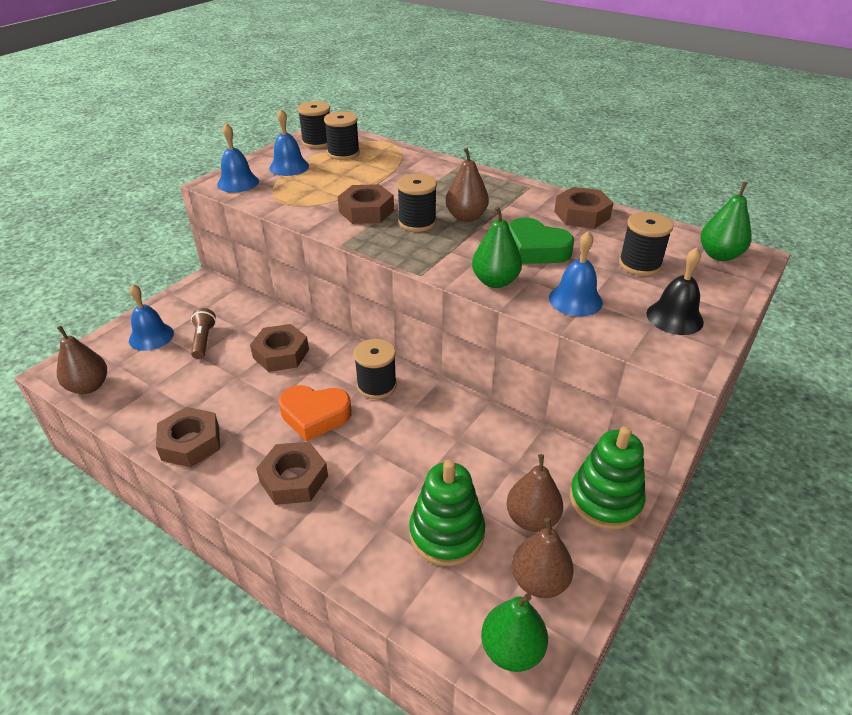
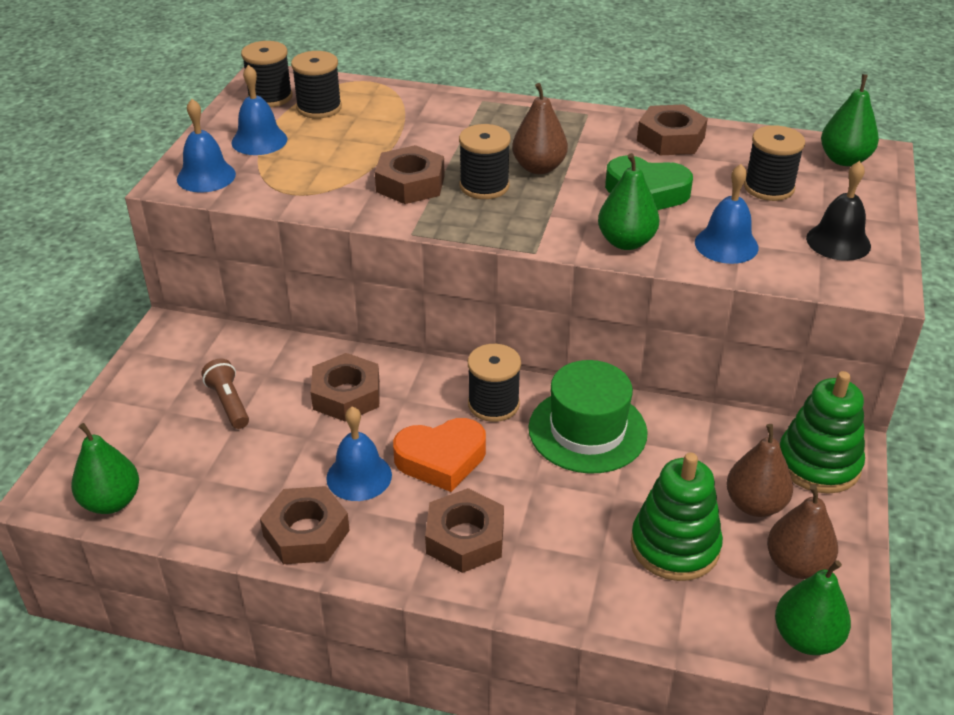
camera: 20 degrees left, 0 degrees up
(89, 386) = (111, 502): brown pear -> green pear
(151, 336) = (150, 415): blue bell -> blue bell (359, 476)
(433, 422) = (587, 430): none -> green hat

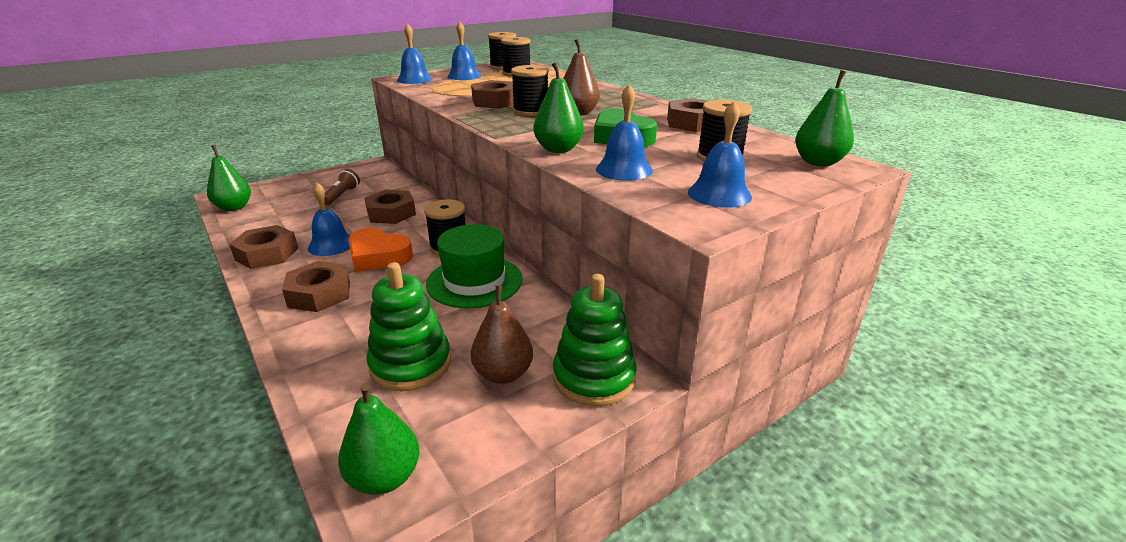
camera: 40 degrees right, 10 degrees down
(796, 564) = (465, 427): brown pear -> none
(838, 242) = (719, 194): black bell -> blue bell

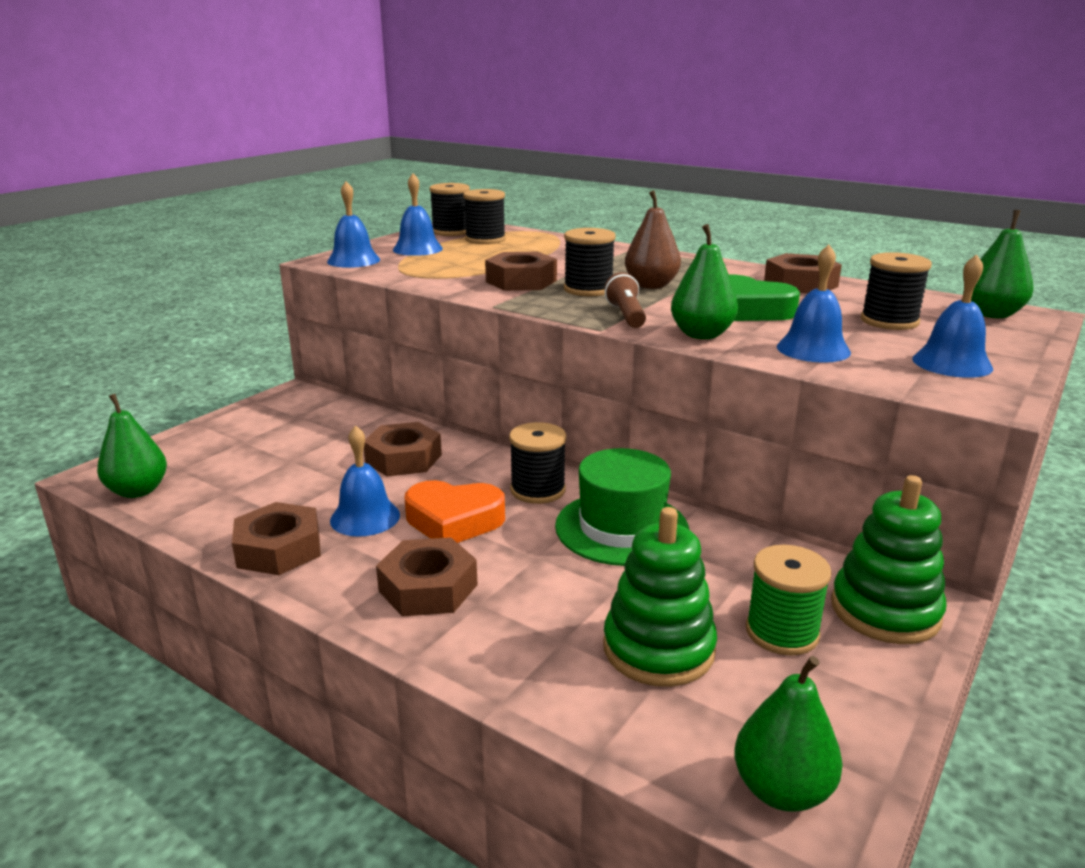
camera: 20 degrees left, 5 degrees down
(341, 195) = (297, 445): brown flashlight -> brown flashlight (626, 315)
(503, 374) = (782, 632): brown pear -> green spool

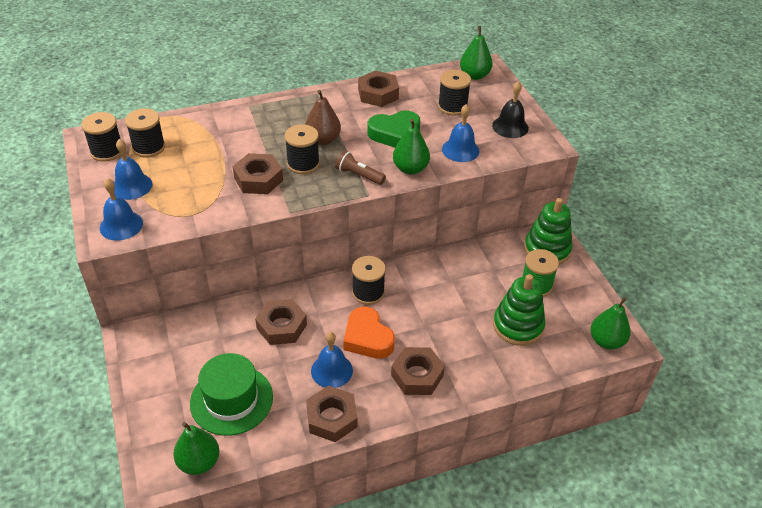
camera: 55 degrees left, 20 degrees up
(454, 521) = (367, 338): orange heart -> orange heart turned 105 degrees clockwise
(621, 528) = (428, 284): green hat -> green hat (231, 400)
(952, 363) = (510, 127): blue bell -> black bell

